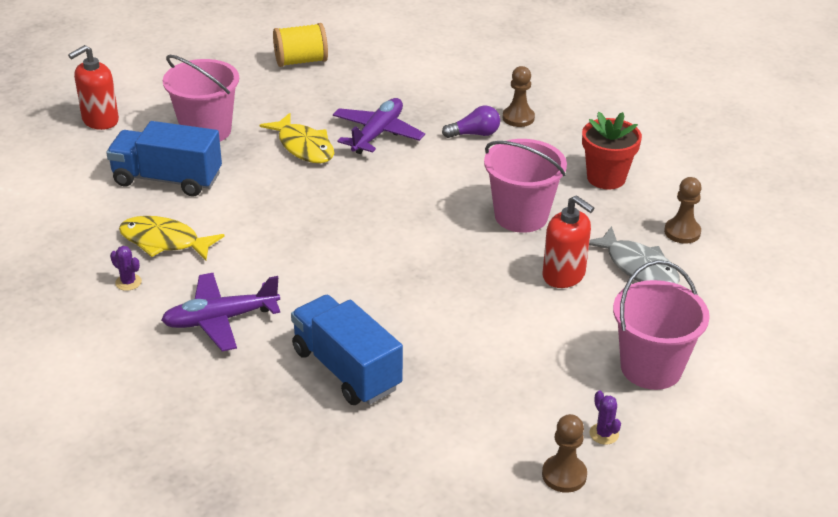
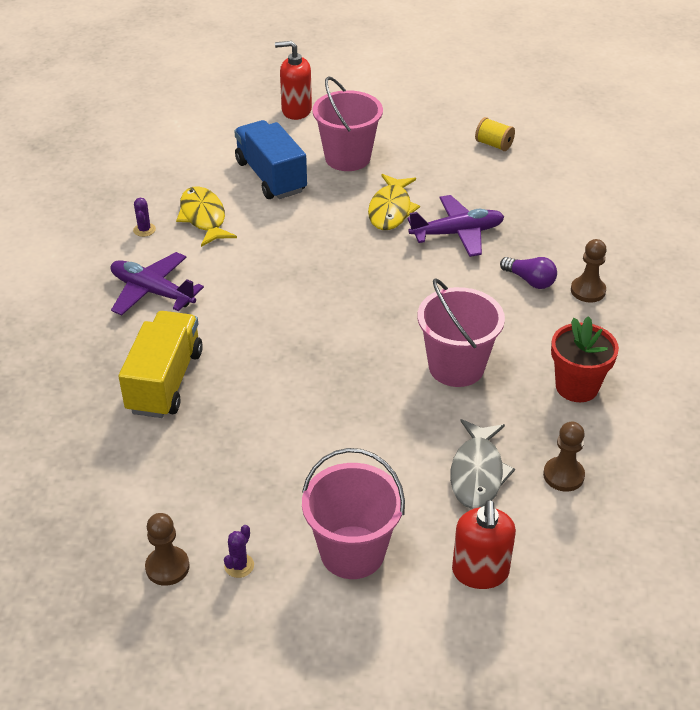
camera: 50 degrees right, 5 degrees up
(301, 61) = (494, 144): yellow spool -> yellow spool, size x0.66
(346, 369) = (165, 381): blue truck -> yellow truck
(564, 275) = (410, 434): red soap dispenser -> red soap dispenser (480, 572)

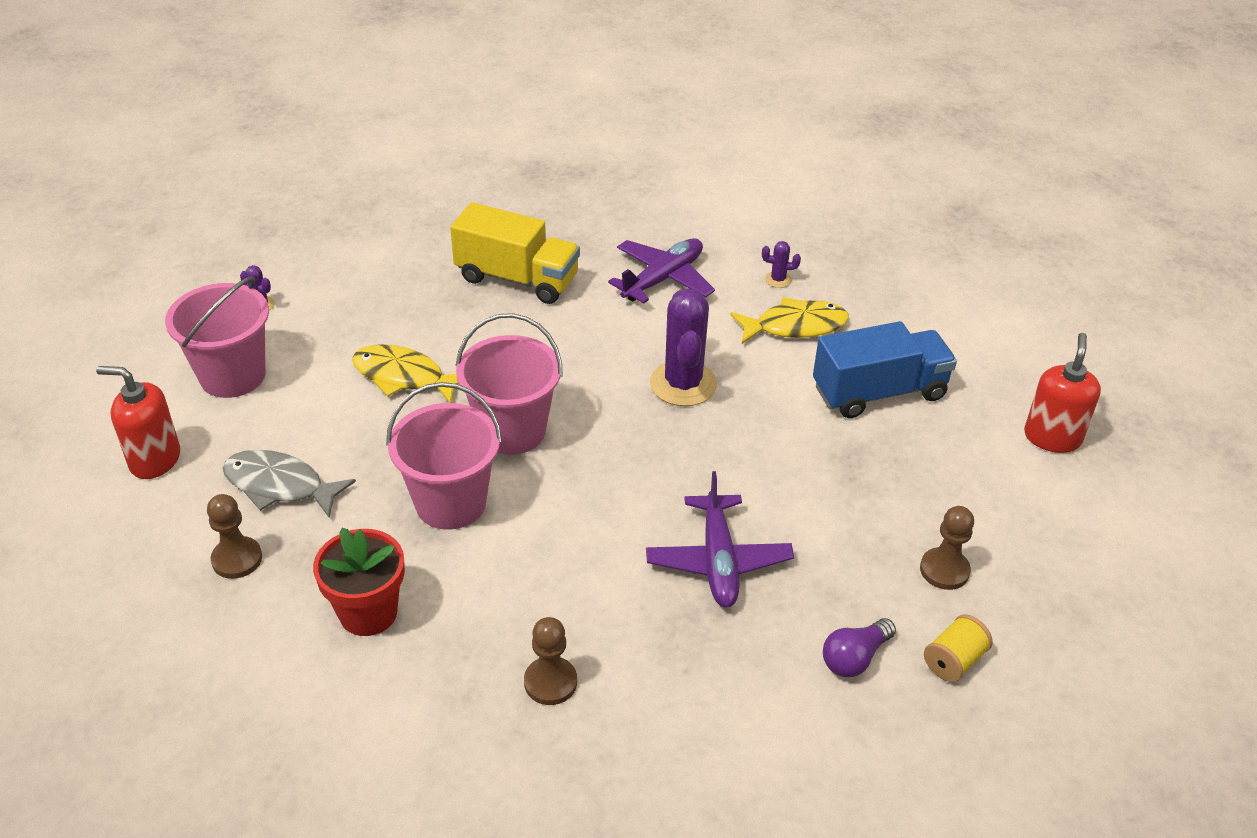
camera: 100 degrees right, 0 degrees up
(167, 567) = (284, 265): brown pawn -> brown pawn (944, 570)
(286, 266) = (683, 384): none -> purple cactus
(347, 158) = (921, 474): pink bucket -> pink bucket (512, 431)
(391, 210) = (786, 499): yellow fish -> yellow fish (404, 377)
(530, 281) = (592, 618): purple light bulb -> purple light bulb (854, 658)

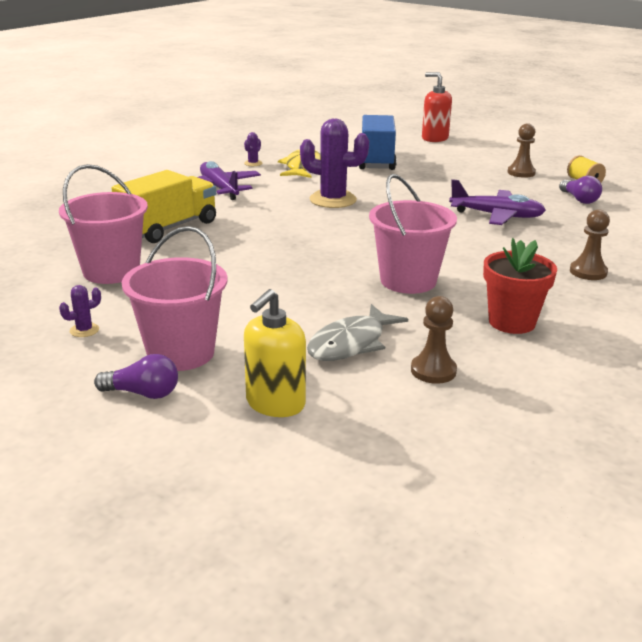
camera: 70 degrees left, 15 degrees down
(155, 459) = (275, 403): red soap dispenser -> yellow soap dispenser
(158, 375) = (143, 393): none -> purple light bulb
(404, 377) = (250, 280): yellow fish -> none
(512, 431) = (343, 252): pink bucket -> pink bucket (111, 271)

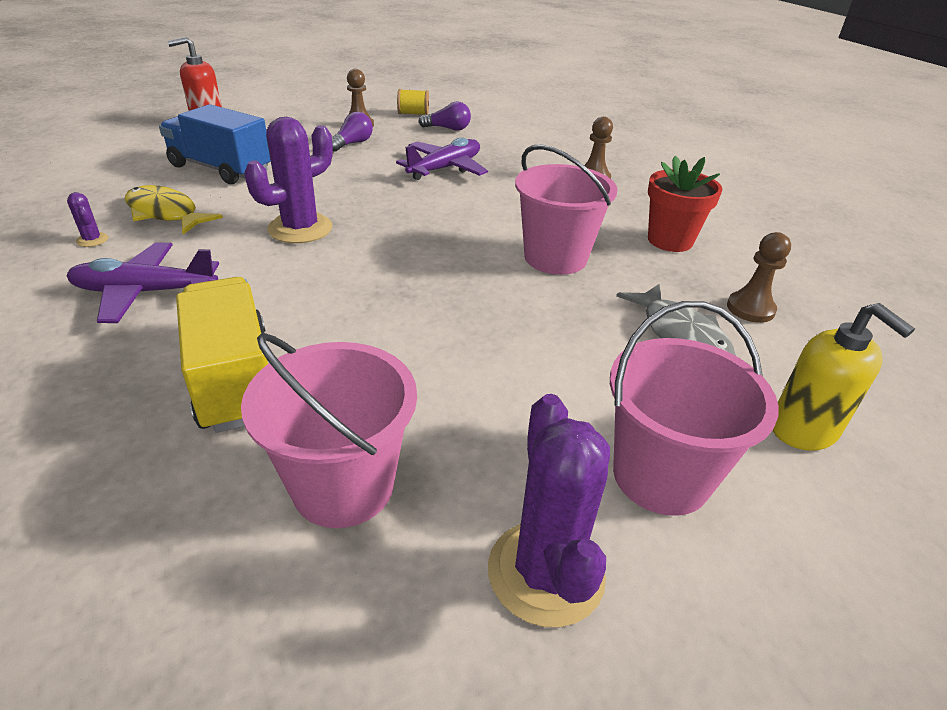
camera: 65 degrees left, 10 degrees up
(84, 330) = (545, 572): purple cactus -> purple cactus, size x2.30
(143, 393) = (766, 545): purple light bulb -> purple light bulb (352, 143)

